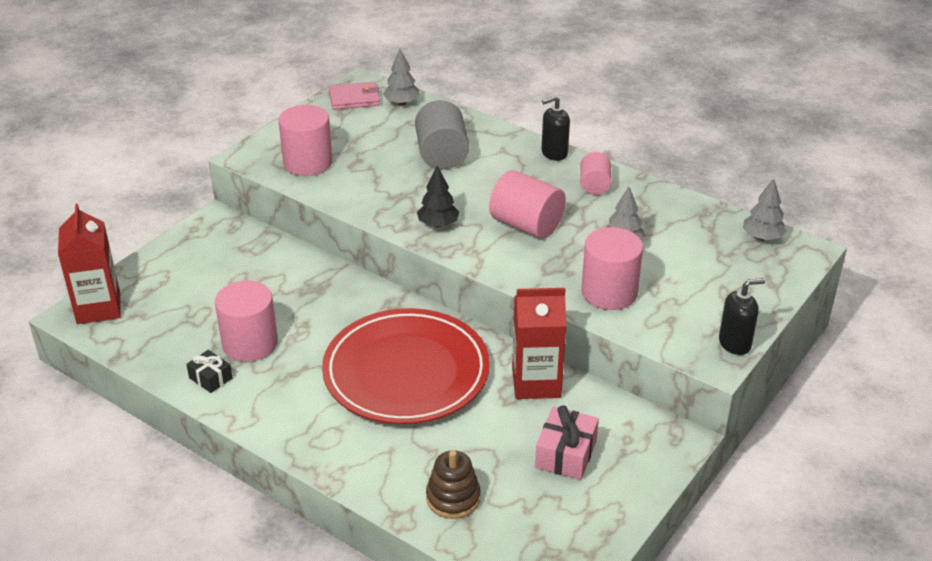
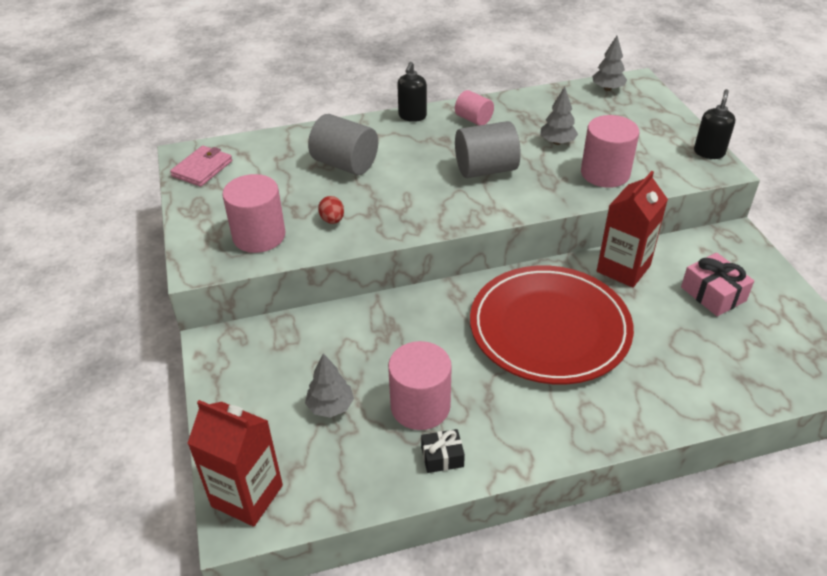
camera: 50 degrees left, 5 degrees up
(364, 184) = (332, 220): none -> red egg
(402, 103) = (246, 149): grey tree -> grey tree (330, 406)
(438, 224) = (434, 209): black tree -> none
(453, 498) = (720, 376): brown stacking toy -> none
(526, 225) = (485, 169): pink cylinder -> grey cylinder

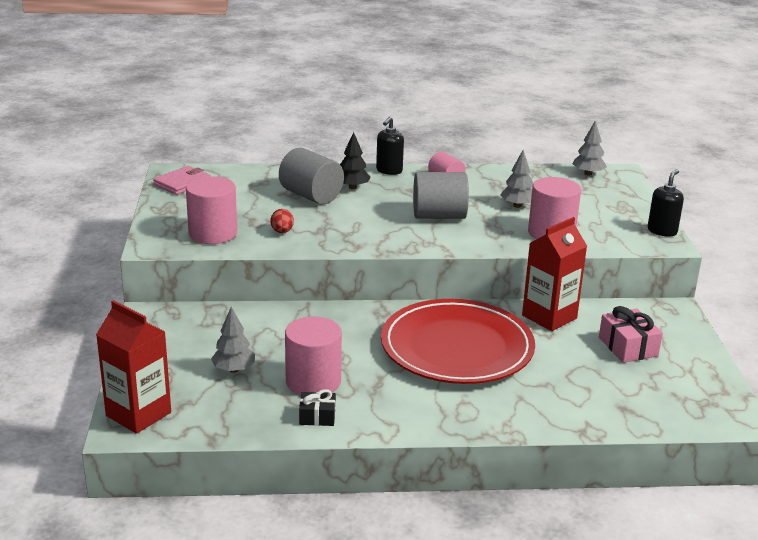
camera: 10 degrees right, 15 degrees down
(383, 145) = (352, 187): none -> black tree

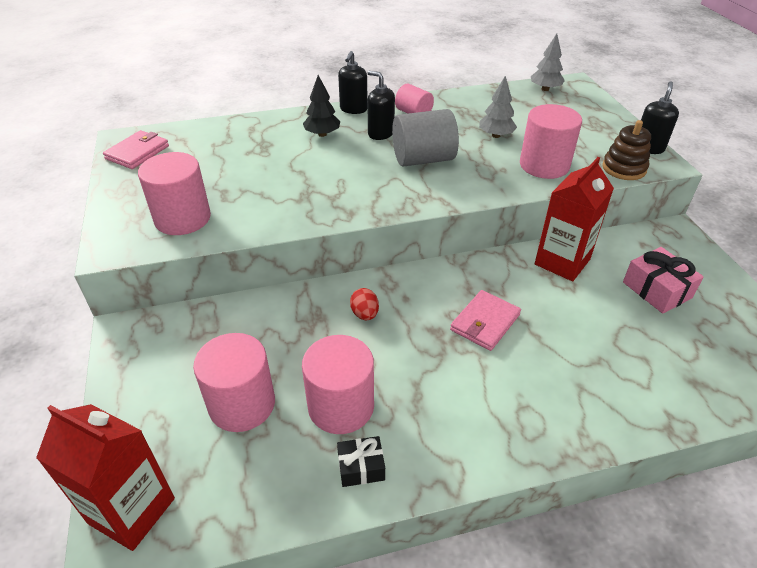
camera: 10 degrees left, 15 degrees up
(234, 369) = (242, 404): grey tree -> pink cylinder
(282, 232) = (261, 204): red egg -> red egg (365, 314)
(311, 196) = (281, 151): grey cylinder -> none
(407, 192) = (380, 133): none -> black soap dispenser
(457, 348) = (485, 322): red plate -> pink wallet
(627, 243) = (624, 168): none -> brown stacking toy

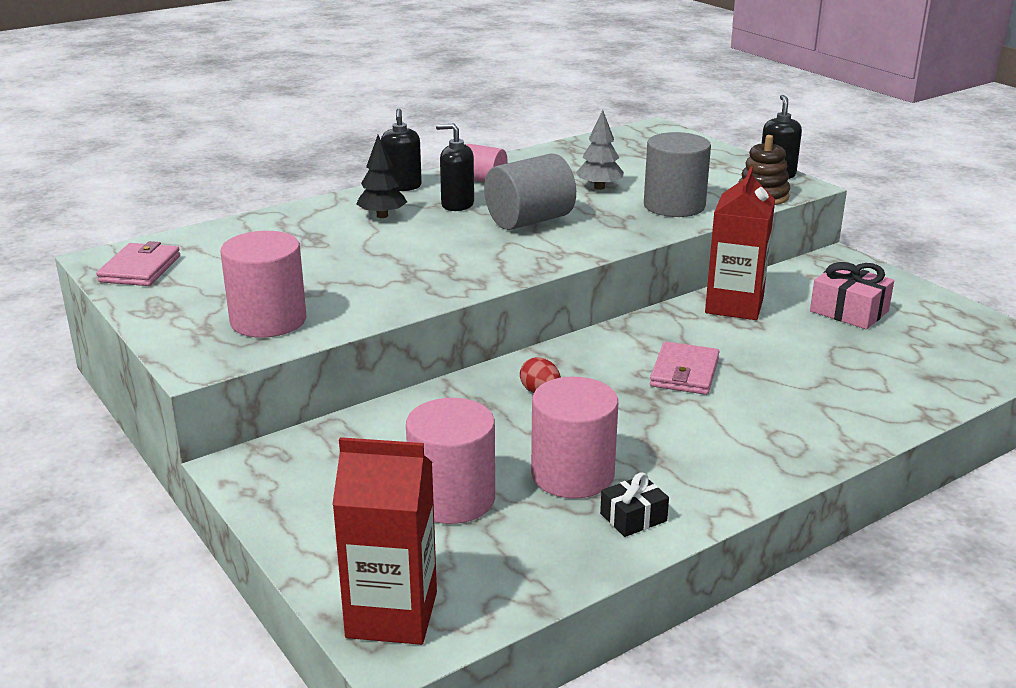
camera: 20 degrees left, 15 degrees down
(544, 165) = (674, 206): pink cylinder -> grey cylinder
(545, 89) = (625, 137): grey tree -> none

